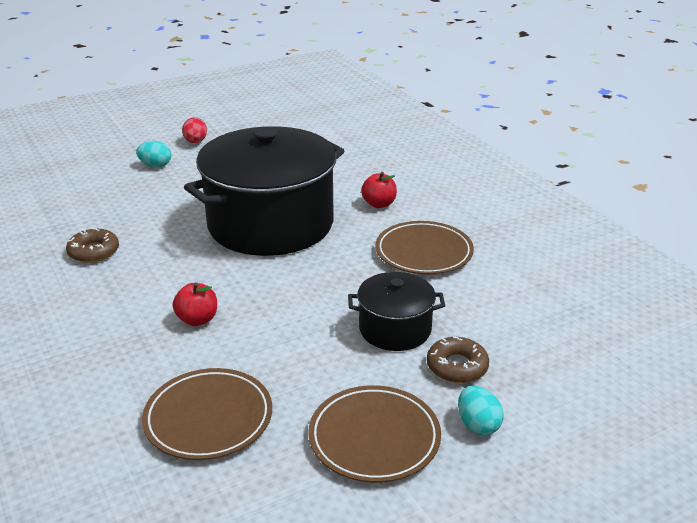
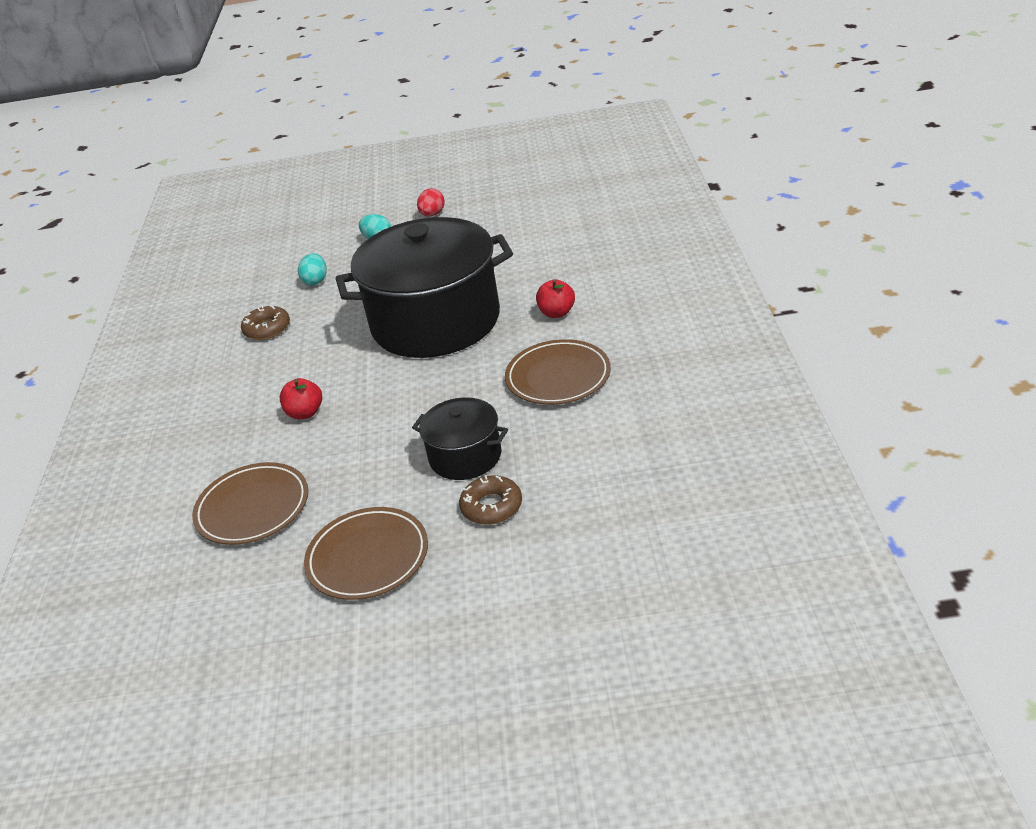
camera: 30 degrees right, 5 degrees up
(478, 425) = (464, 568): turquoise egg -> turquoise egg (316, 281)

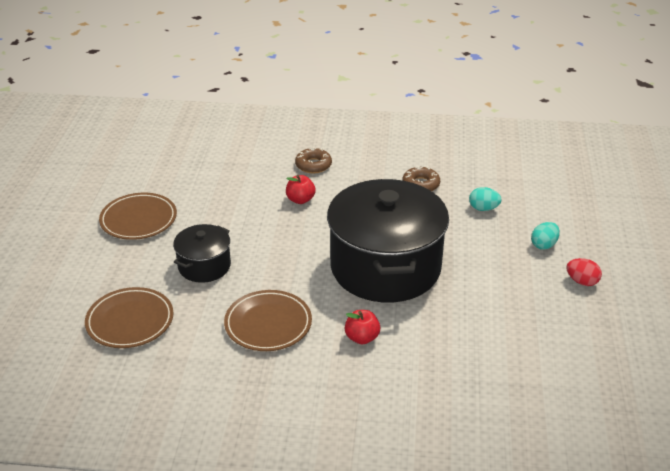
camera: 95 degrees right, 0 degrees up
(253, 508) = (215, 179): brown plate -> brown plate (130, 321)
(491, 506) = (145, 272): brown donut -> brown donut (313, 165)

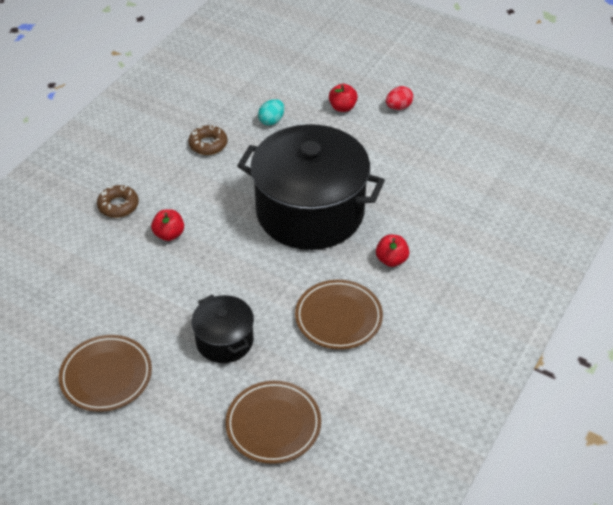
camera: 65 degrees left, 10 degrees up
(544, 245) = (342, 107): turquoise egg -> red apple

